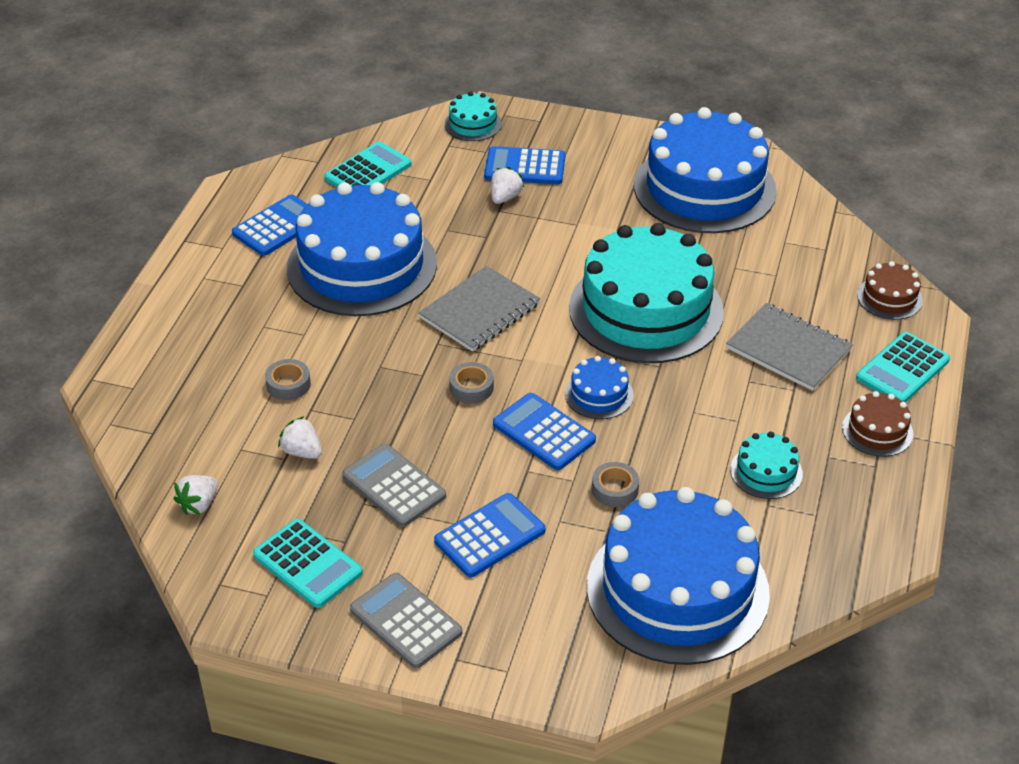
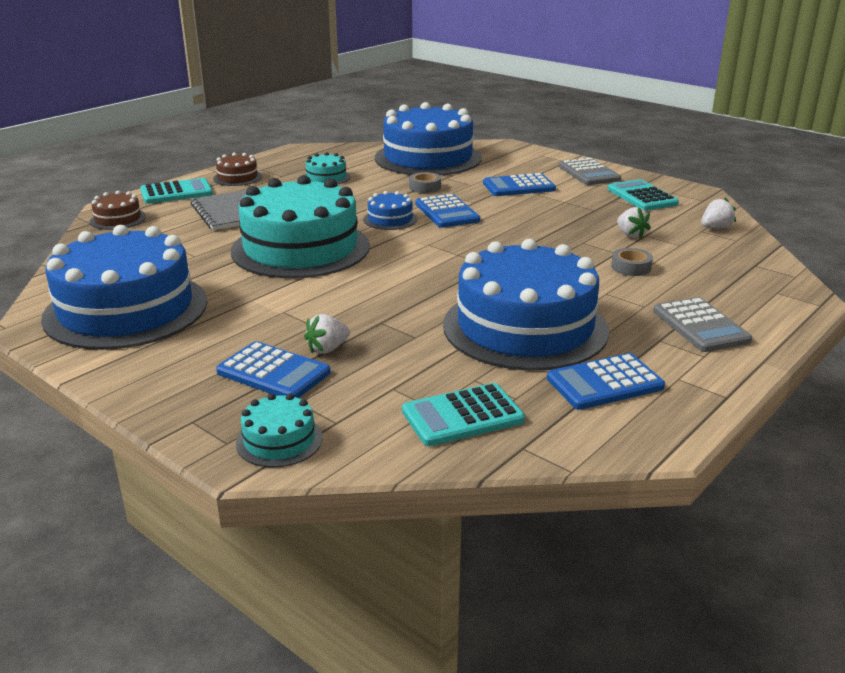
camera: 155 degrees left, 15 degrees down
(394, 486) = (569, 211): grey calculator -> grey calculator (700, 326)
(471, 387) = (480, 239): grey tape -> none
(479, 311) = (436, 275): grey notebook -> none

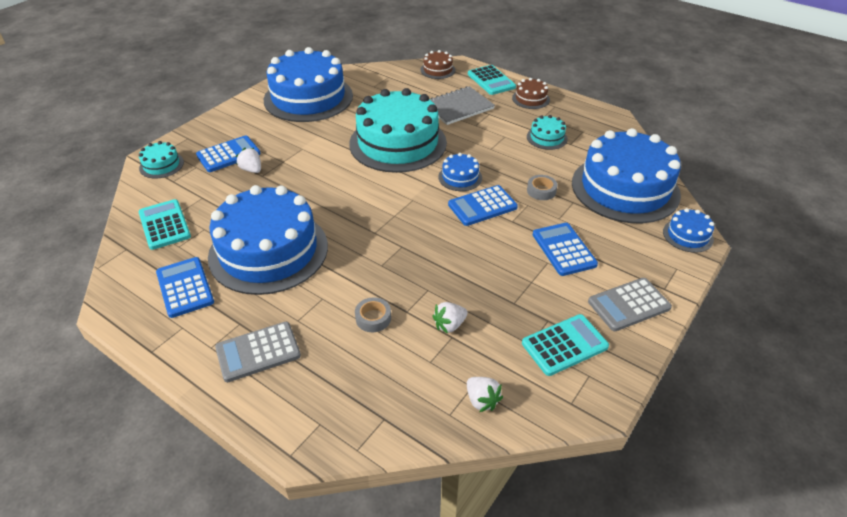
camera: 85 degrees right, 15 degrees up
(273, 372) = (228, 154): blue calculator -> blue calculator turned 150 degrees counterclockwise
(499, 147) = (687, 235): none -> blue cake

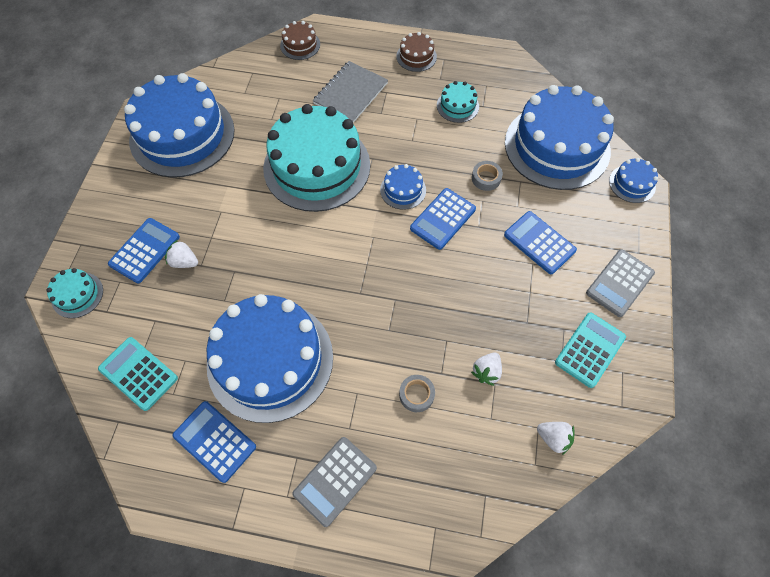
camera: 25 degrees left, 20 degrees up
(491, 81) = (364, 43): turquoise calculator -> none

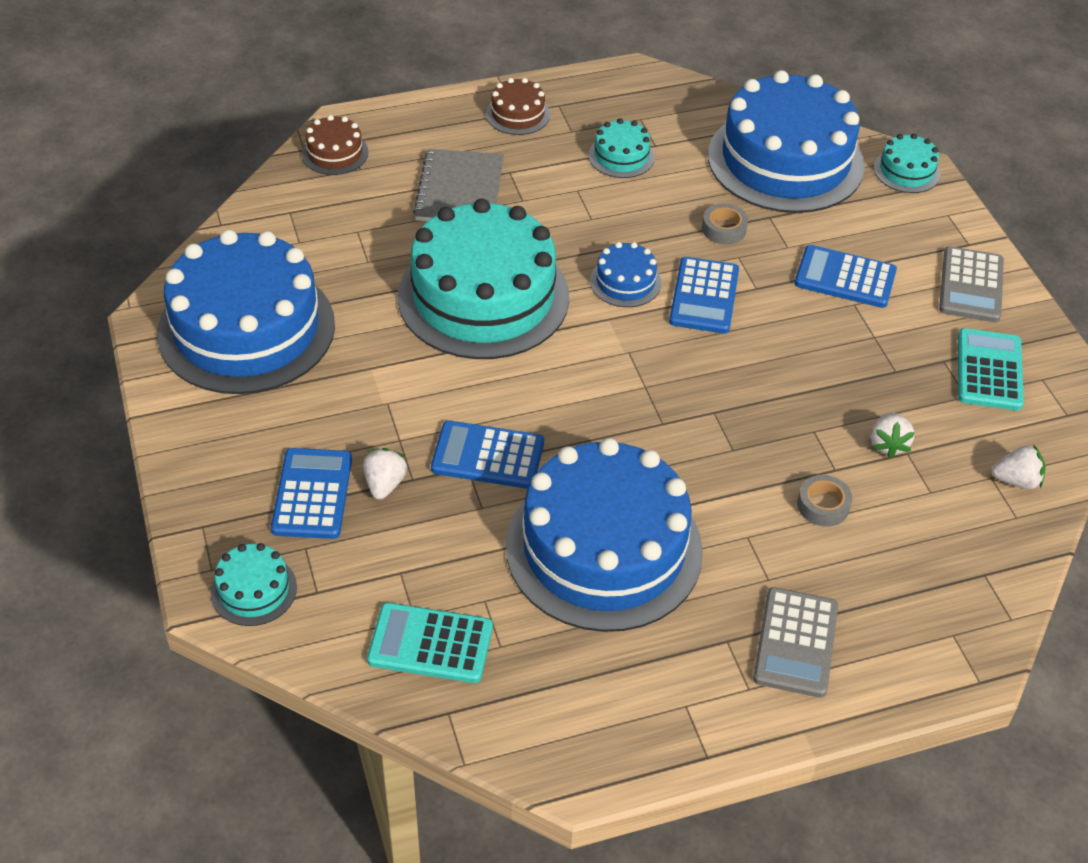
camera: 30 degrees left, 15 degrees down
(184, 262) = (385, 484): white strawberry -> white strawberry turned 105 degrees clockwise
(215, 441) = (604, 672): blue calculator -> blue calculator (488, 456)
(632, 183) = (906, 171): blue cake -> turquoise cake

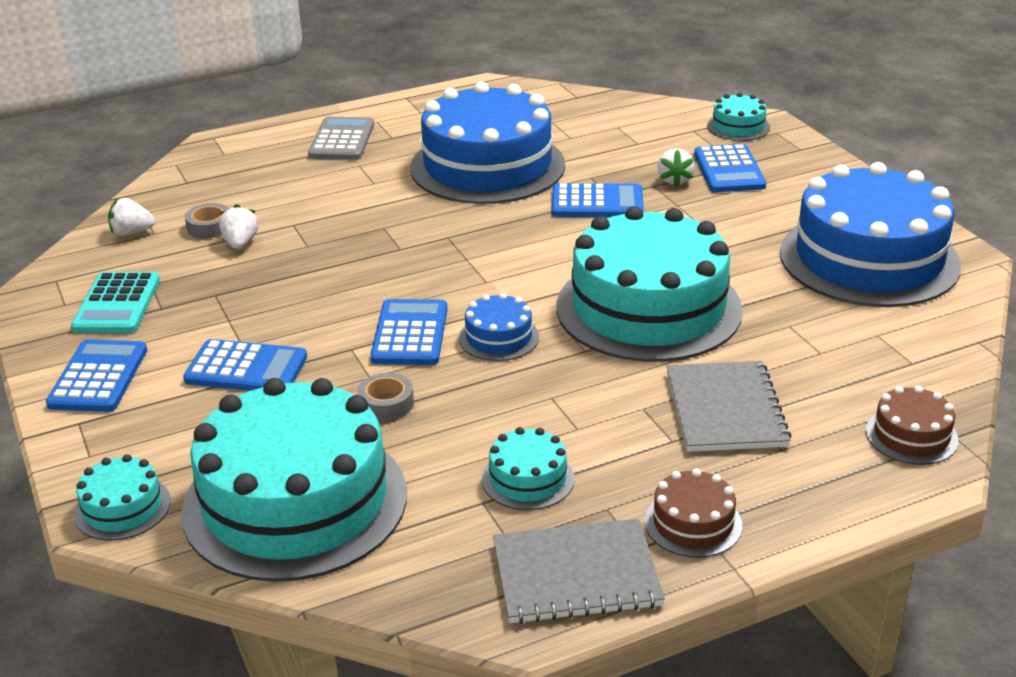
camera: 175 degrees right, 15 degrees down
(430, 644) = (600, 118): turquoise calculator -> none
(601, 94) = (576, 574): none -> grey notebook
(785, 160) = (295, 501): blue cake -> turquoise cake
(823, 505) = (308, 203): grey tape -> grey tape (209, 227)
(971, 285) = (98, 377): grey calculator -> blue calculator

